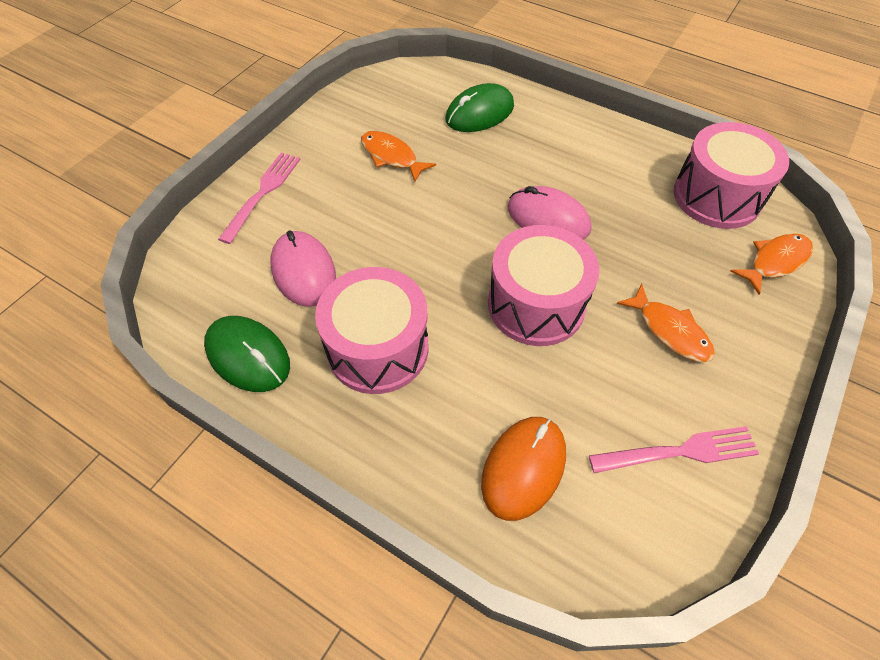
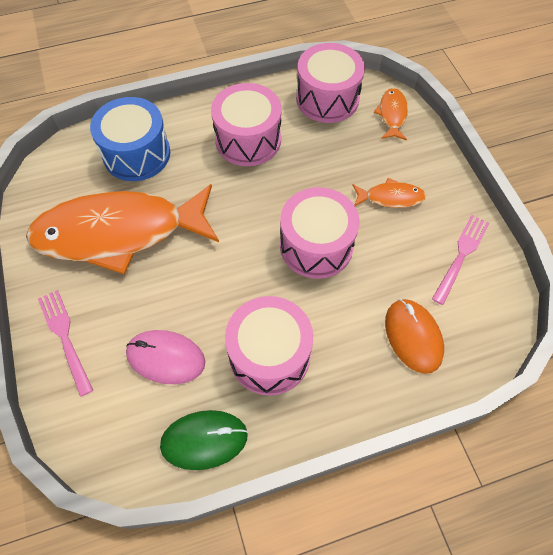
camera: 50 degrees left, 5 degrees up
(391, 156) = (119, 233): orange fish -> orange fish, size x2.45
(479, 113) = (136, 154): green mouse -> blue drum
(548, 219) = (261, 189): pink mouse -> none
(588, 172) = (248, 140): none -> pink drum

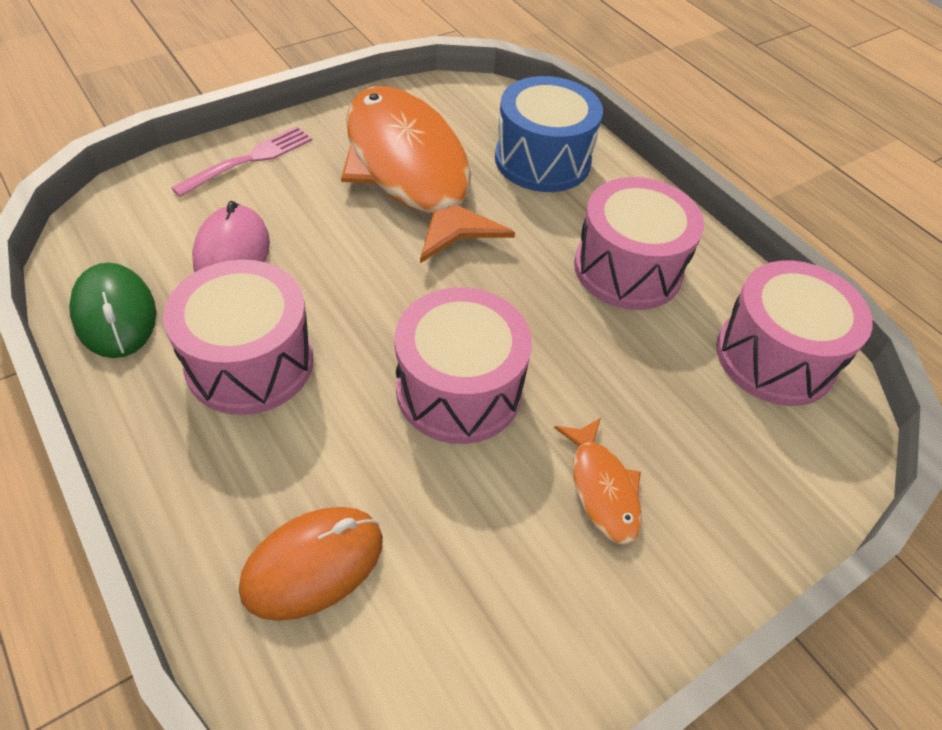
camera: 70 degrees right, 10 degrees down
(392, 114) = (801, 465): orange fish -> none
(461, 255) = (513, 636): pink fork -> none

